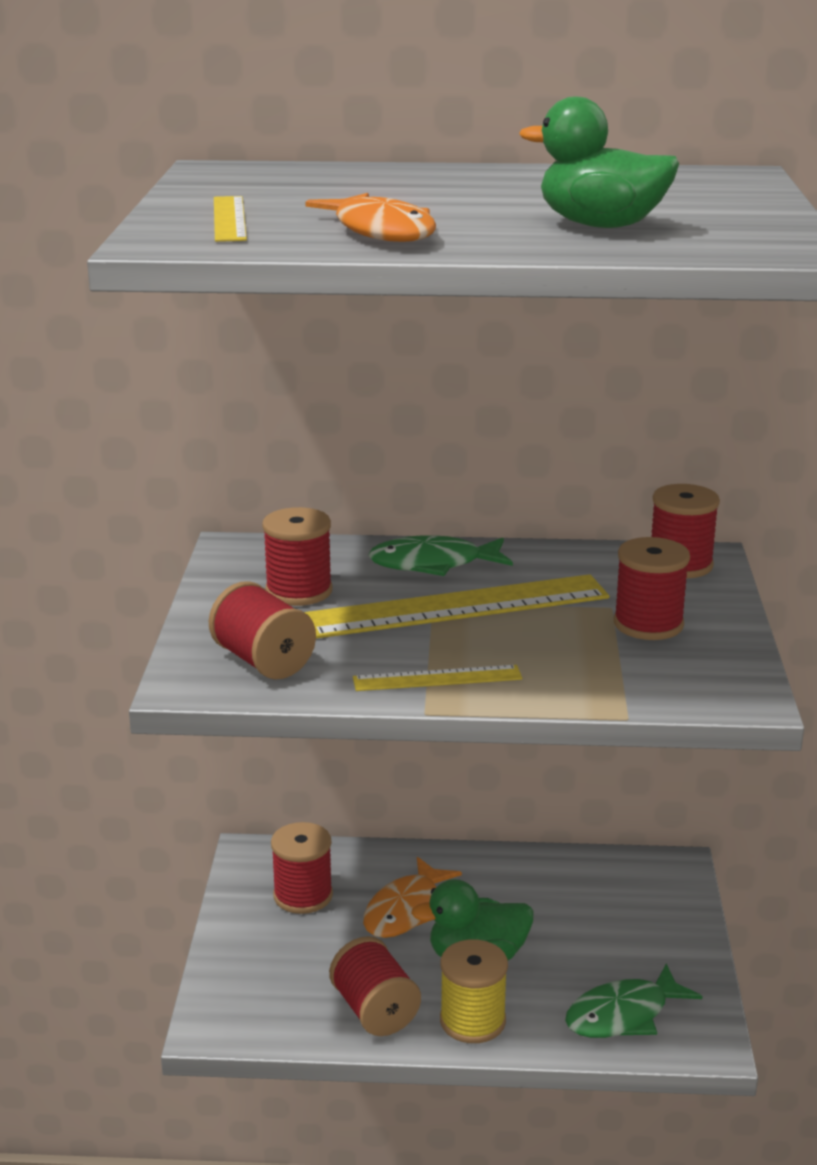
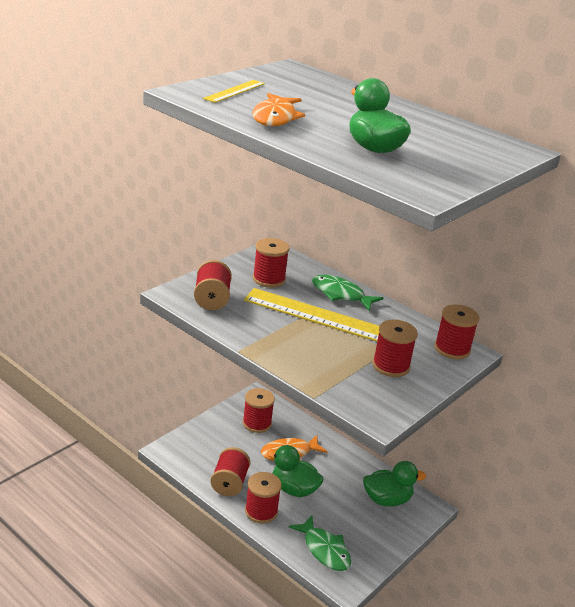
camera: 35 degrees right, 5 degrees up
(437, 678) = (265, 340): yellow ruler -> none
(472, 1021) = (261, 511): yellow spool -> red spool
(614, 891) = (387, 499): none -> green duck
(623, 1015) = (324, 550): green fish -> green fish turned 135 degrees counterclockwise

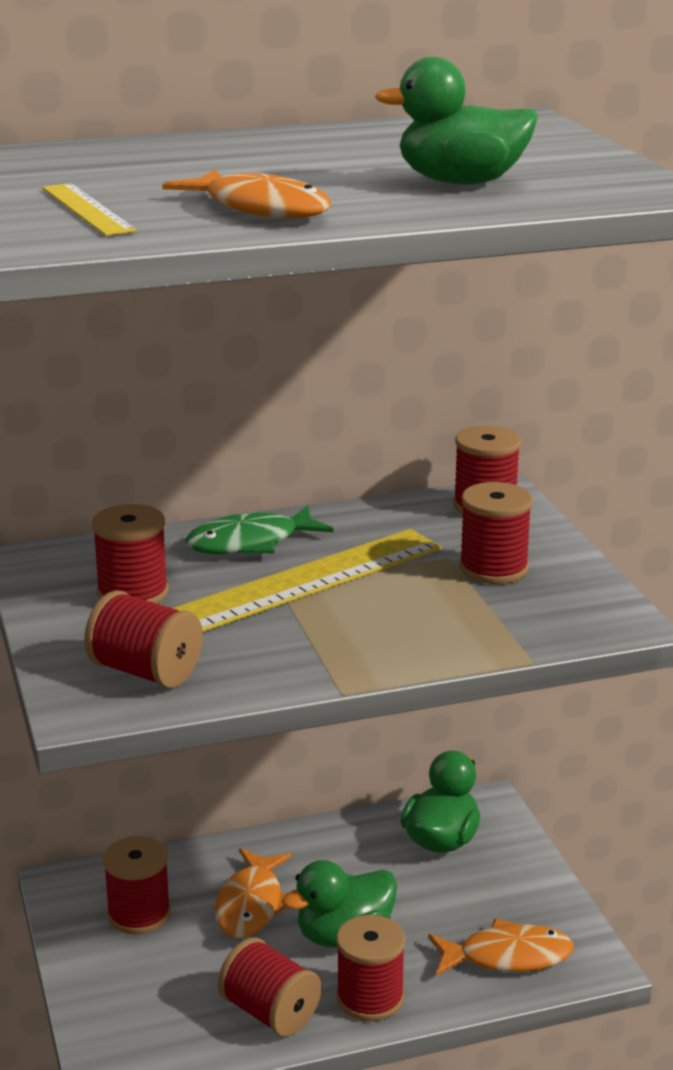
camera: 55 degrees left, 5 degrees down
(324, 550) = (507, 957): green fish -> orange fish

